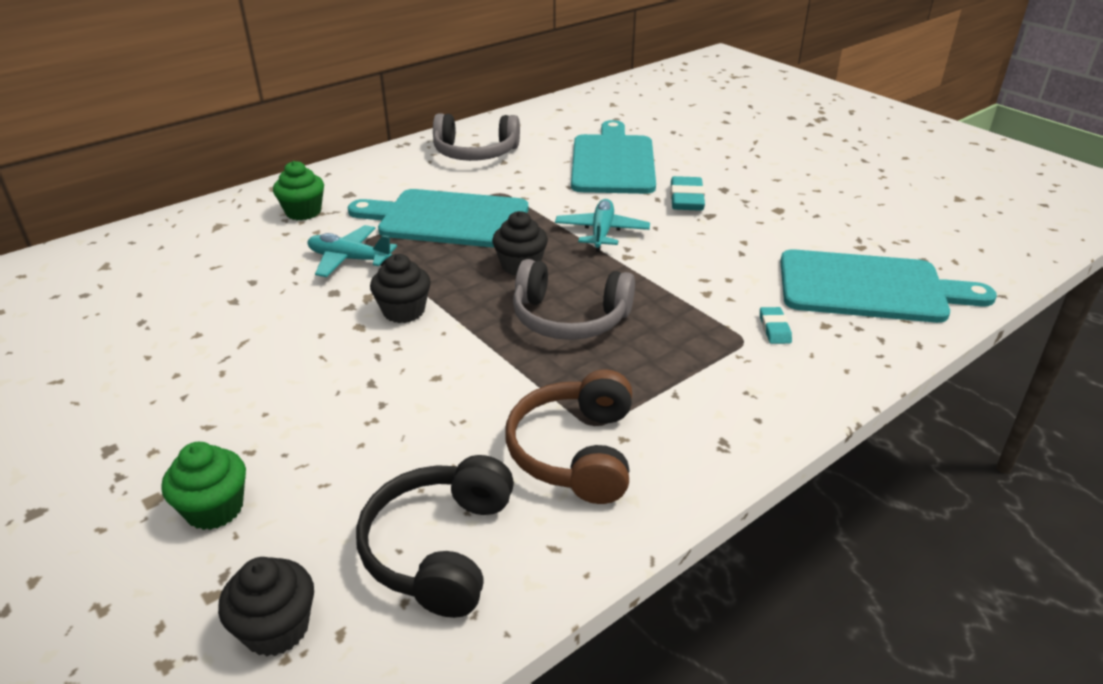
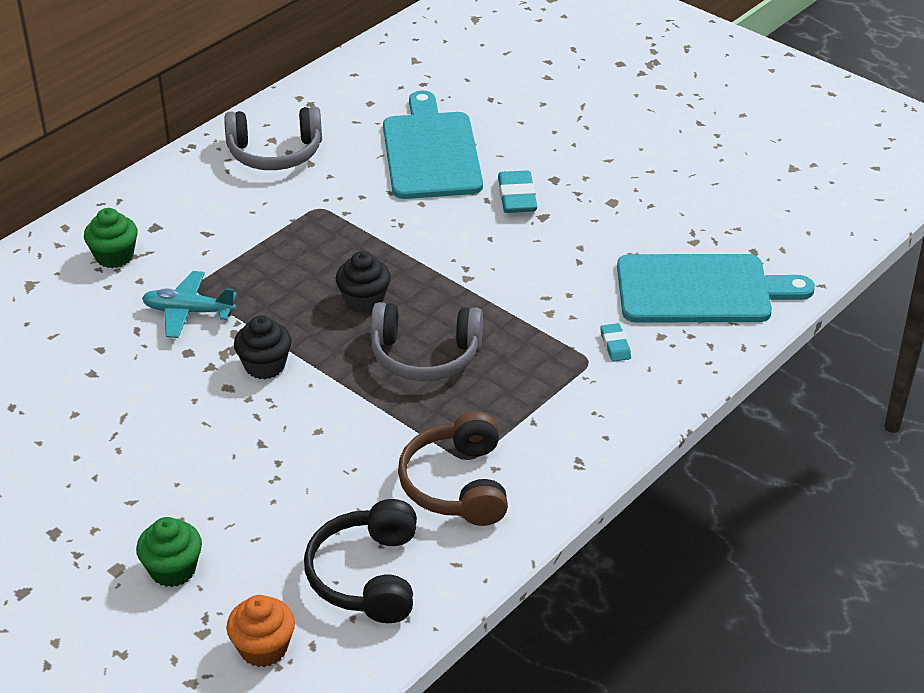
camera: 10 degrees left, 5 degrees up
(276, 628) = (263, 648): black cupcake -> orange cupcake
(447, 219) = (273, 250): turquoise cutting board -> none
(601, 232) = (436, 250): turquoise plane -> none

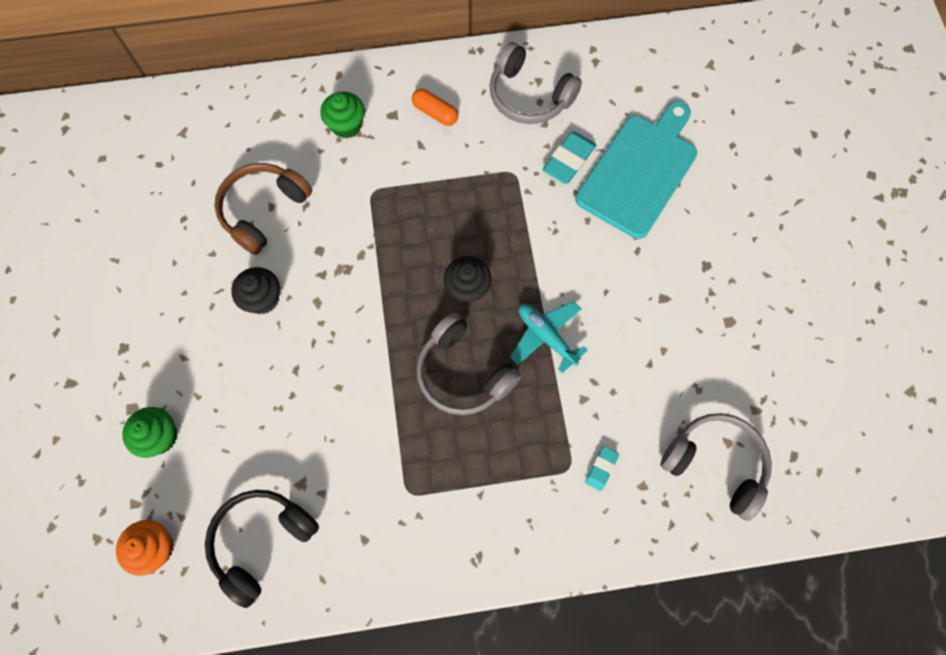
camera: 40 degrees right, 30 degrees up
(188, 312) = (349, 213): turquoise plane -> turquoise plane (546, 336)
(196, 206) = (435, 113): none -> orange capsule
(265, 366) = (355, 300): black cupcake -> black cupcake (262, 299)
(456, 485) = (381, 510): brown headphones -> brown headphones (263, 210)
(517, 197) = (662, 264): turquoise eraser -> turquoise eraser (568, 160)
(701, 290) = (715, 464): turquoise cutting board -> grey headphones

